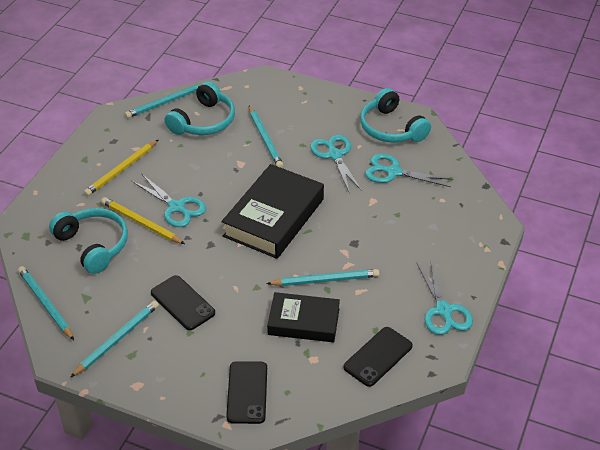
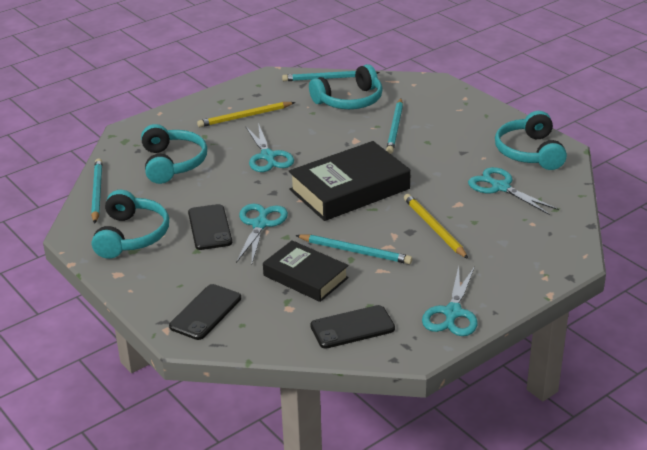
camera: 30 degrees right, 10 degrees down
(117, 339) = (131, 236): turquoise pencil -> turquoise headphones
(141, 223) = (227, 159): yellow pencil -> yellow pencil (434, 228)
(335, 155) = (452, 158): turquoise scissors -> turquoise scissors (260, 225)

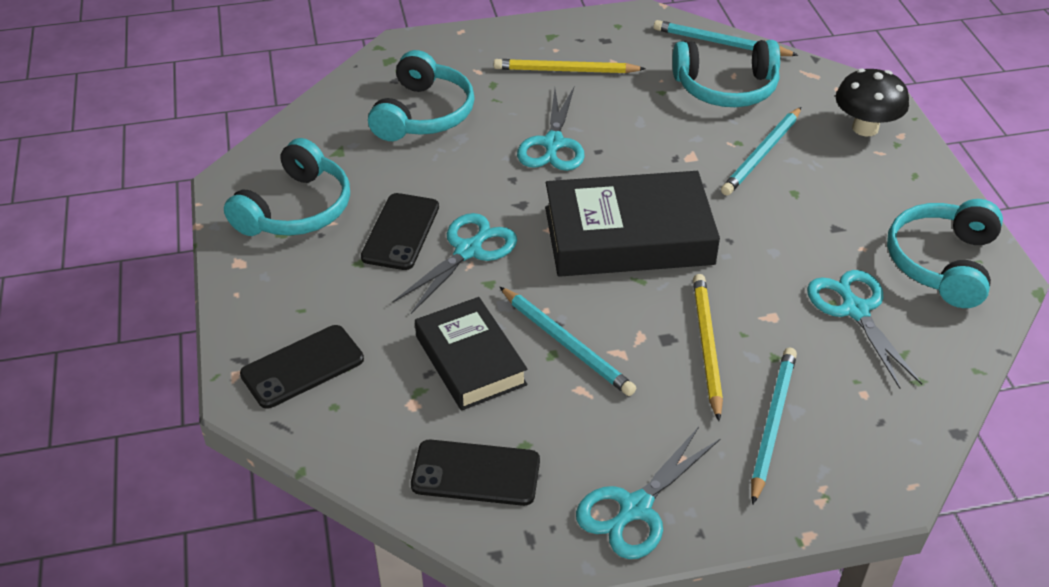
camera: 25 degrees right, 10 degrees up
(97, 192) = (301, 128): turquoise pencil -> turquoise pencil (772, 424)
(443, 100) = (865, 128): none -> black mushroom

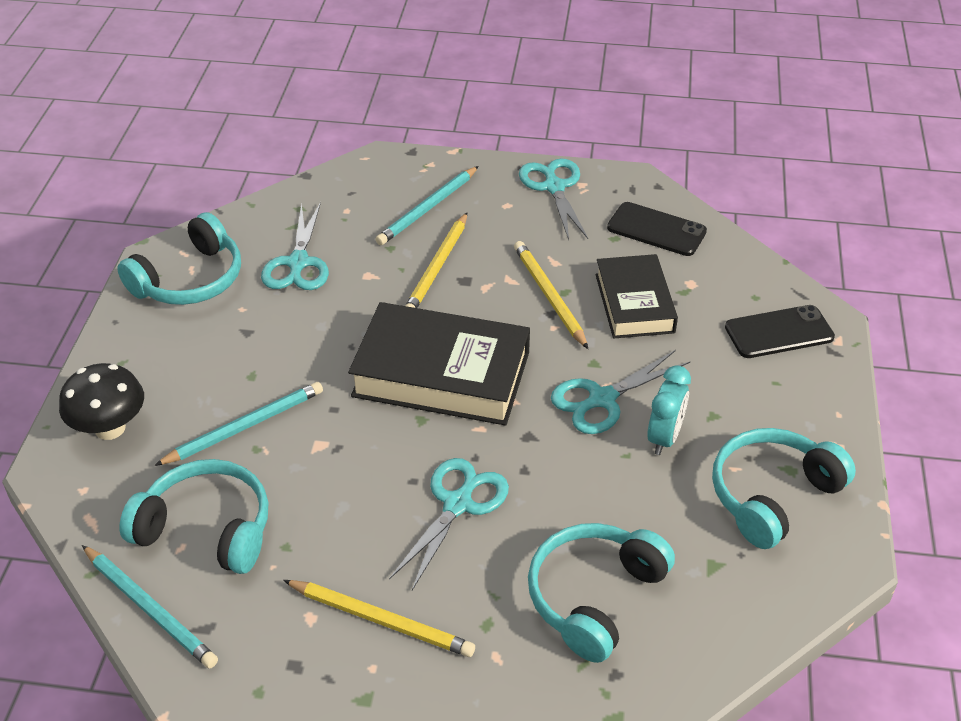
camera: 160 degrees left, 0 degrees up
(400, 232) = (664, 437): black phone -> turquoise clock
(567, 344) = (549, 296): turquoise pencil -> yellow pencil
(635, 508) = (554, 187): turquoise scissors -> turquoise scissors turned 75 degrees counterclockwise

